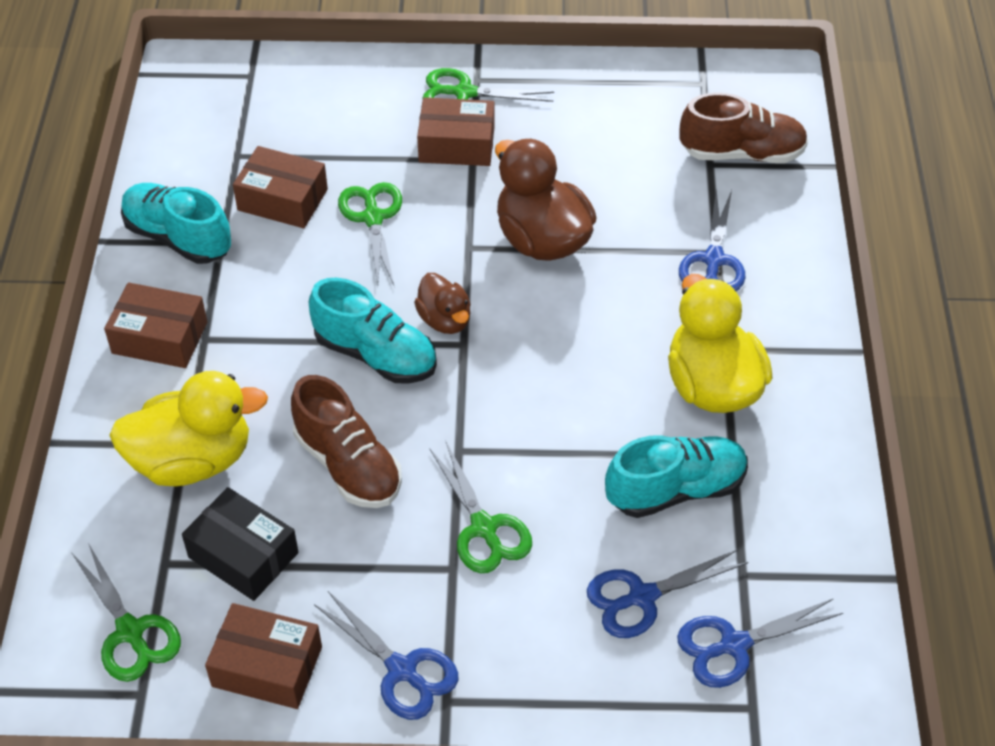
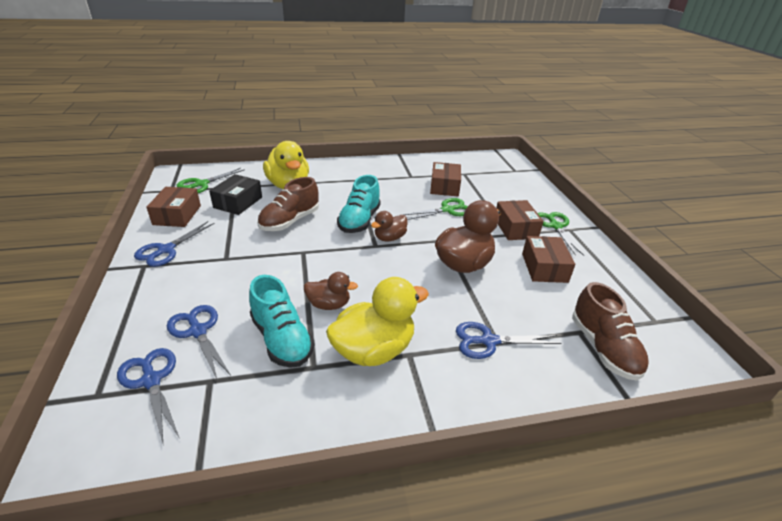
camera: 75 degrees right, 15 degrees down
(160, 337) = (352, 171): brown box -> brown box (544, 267)
(178, 237) = (408, 167): turquoise shoe -> none
(484, 528) = (252, 265): green scissors -> none
(609, 426) = (329, 304): none -> brown duck

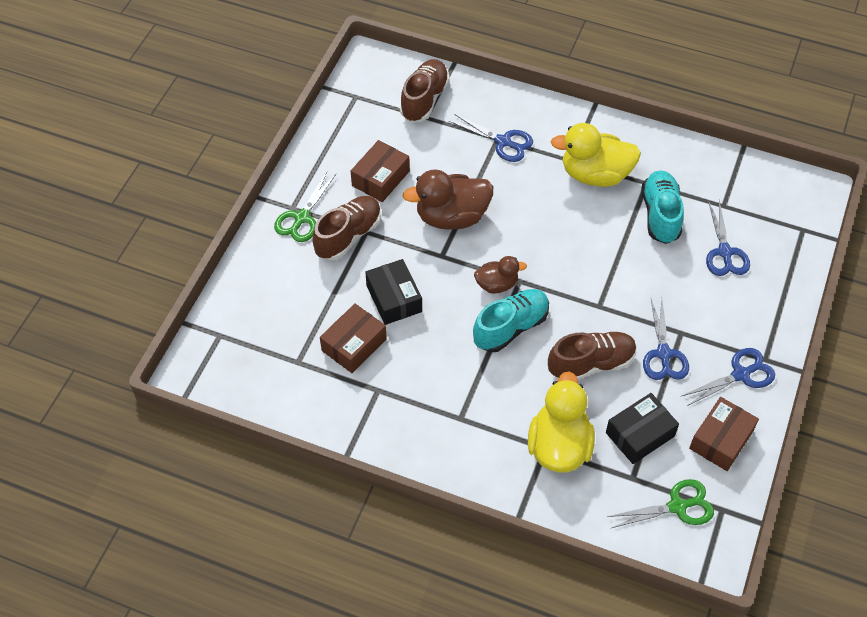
camera: 145 degrees left, 20 degrees up
(151, 380) = (765, 224): blue scissors -> blue scissors (663, 354)
(329, 304) = (607, 230): brown duck -> none
(447, 210) = (394, 298): green scissors -> black box
(515, 228) = (348, 236): brown box -> brown shoe

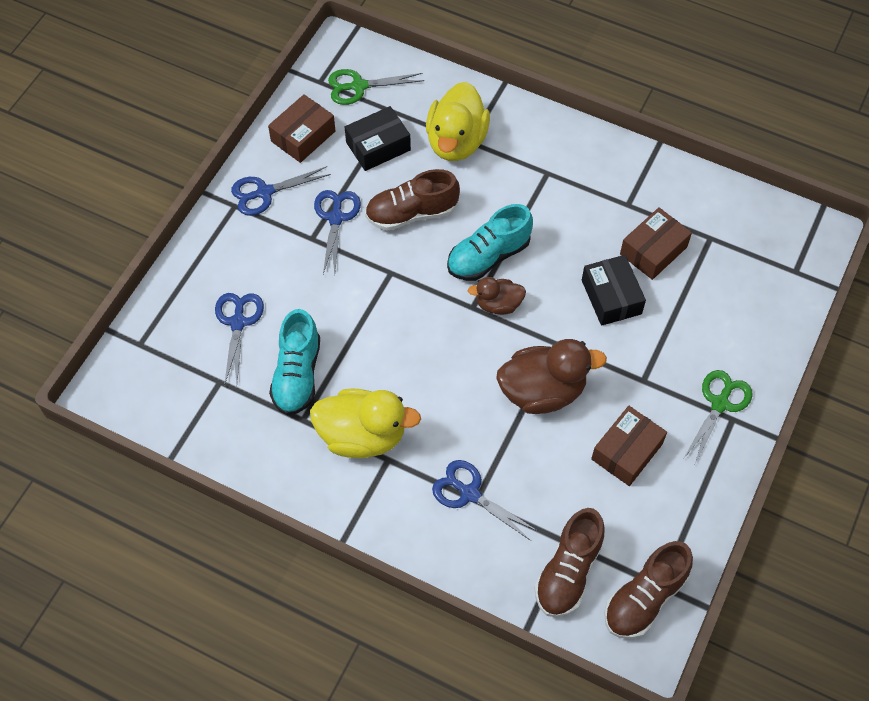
camera: 175 degrees left, 5 degrees up
(348, 236) = (663, 376): brown shoe -> brown shoe (644, 598)

